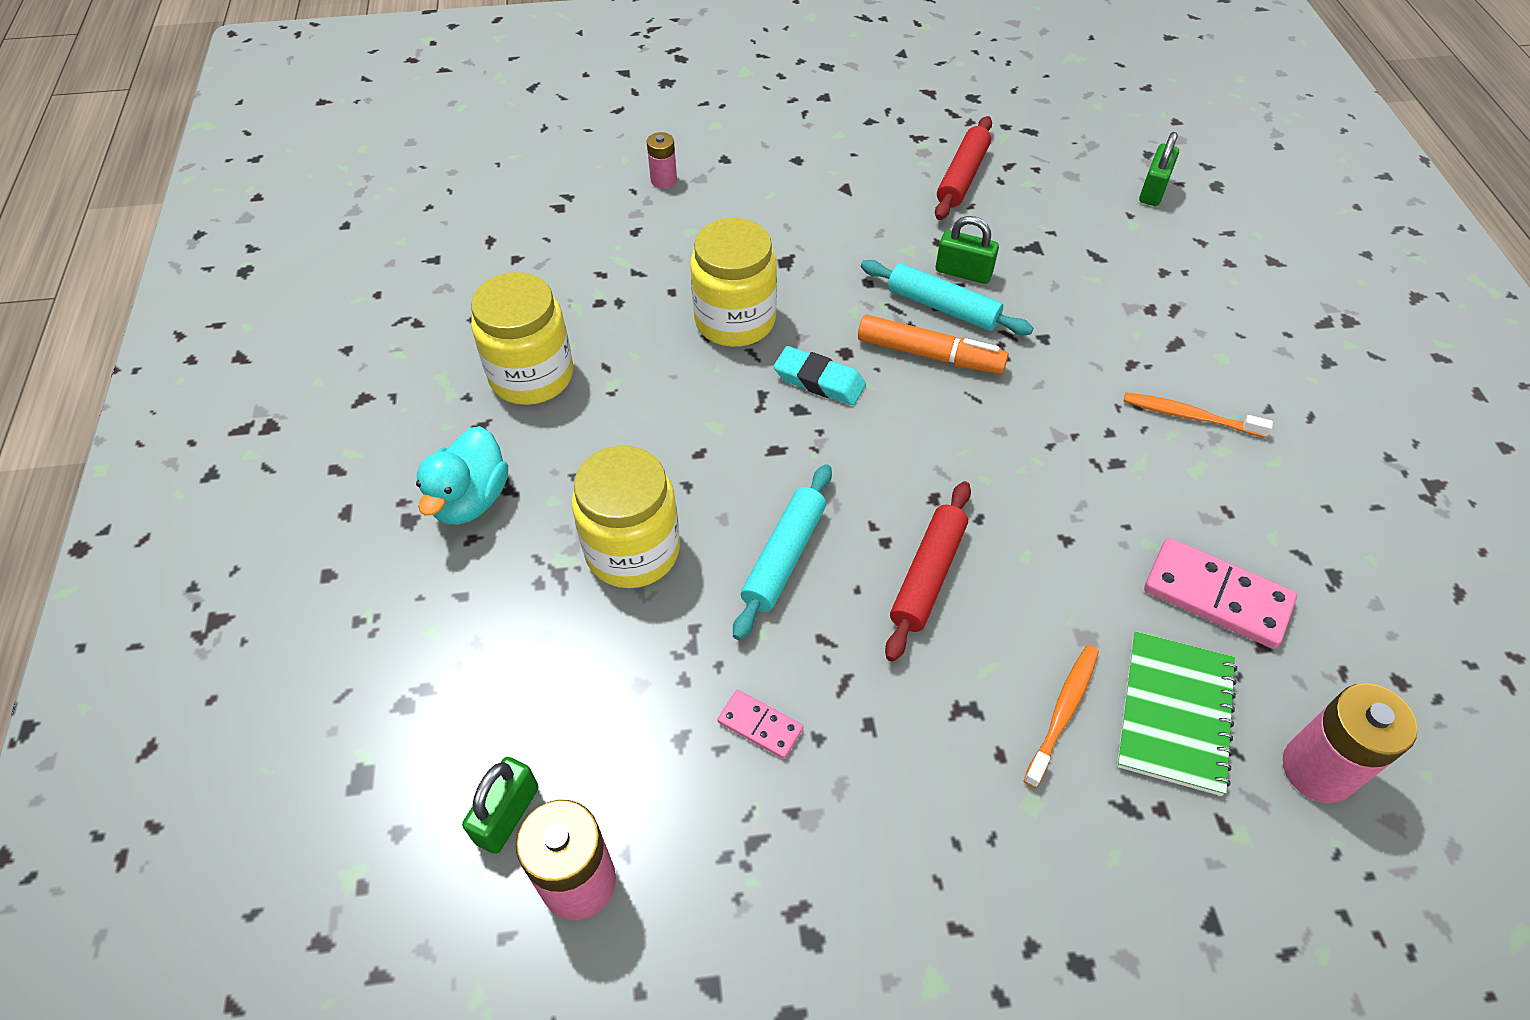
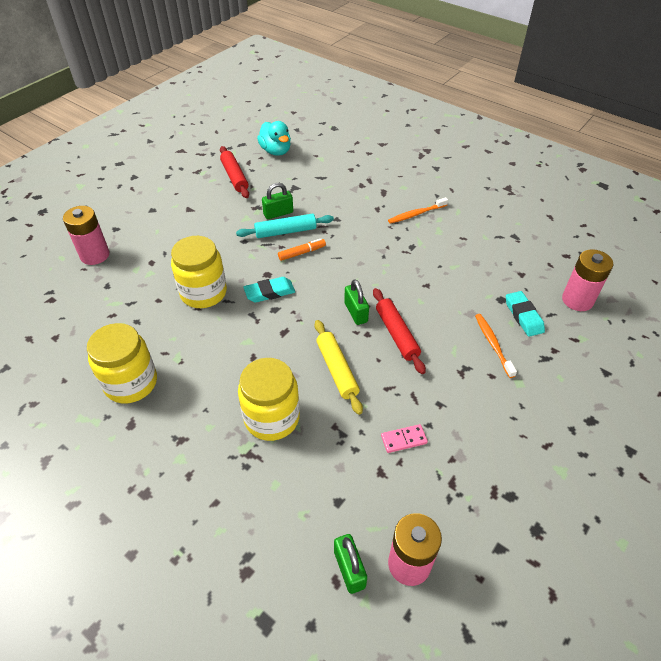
camera: 45 degrees left, 5 degrees down
(470, 499) = (167, 459): turquoise duck -> turquoise duck (276, 151)
(663, 180) = (95, 255): pink battery -> pink battery, size x1.79
(784, 557) = (337, 370): turquoise rolling pin -> yellow rolling pin
(930, 355) = (302, 253): orange marker -> orange marker, size x0.63
(1153, 190) = (314, 142): green padlock -> green padlock (356, 312)
(1175, 713) = (523, 316): green notebook -> turquoise eraser
(1216, 596) = (491, 268): pink domino -> none

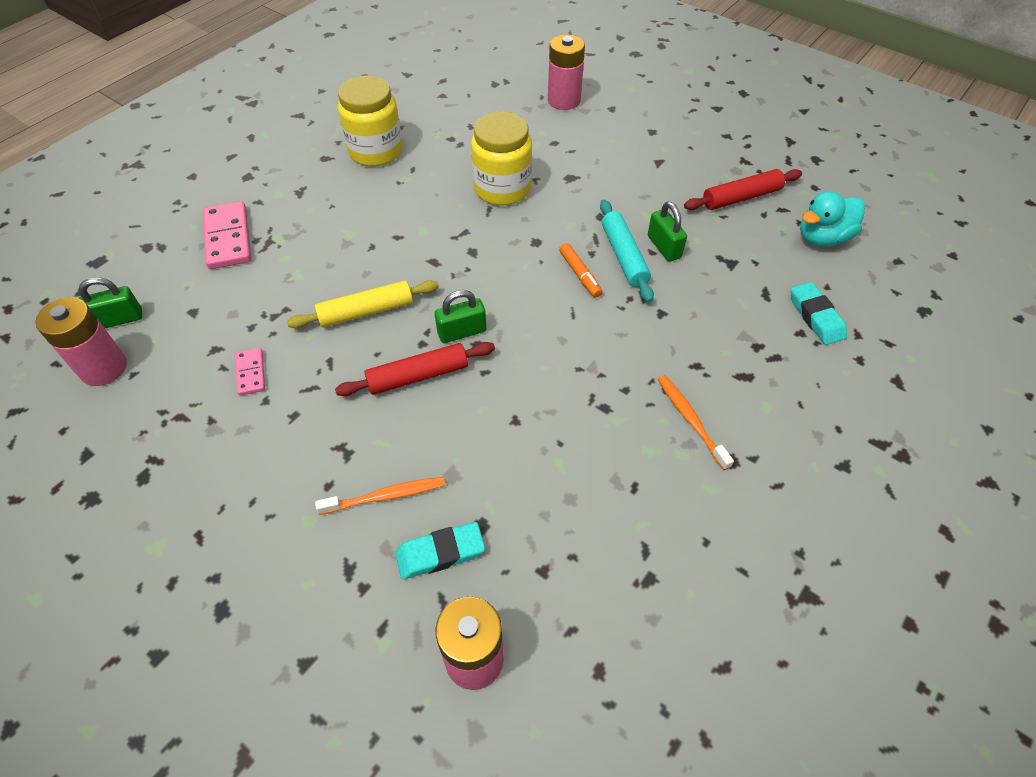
camera: 90 degrees right, 5 degrees up
(241, 491) = (228, 238): none -> pink domino
(269, 292) = (502, 245): turquoise eraser -> turquoise eraser (816, 317)
(272, 418) = (309, 256): yellow jar -> none

